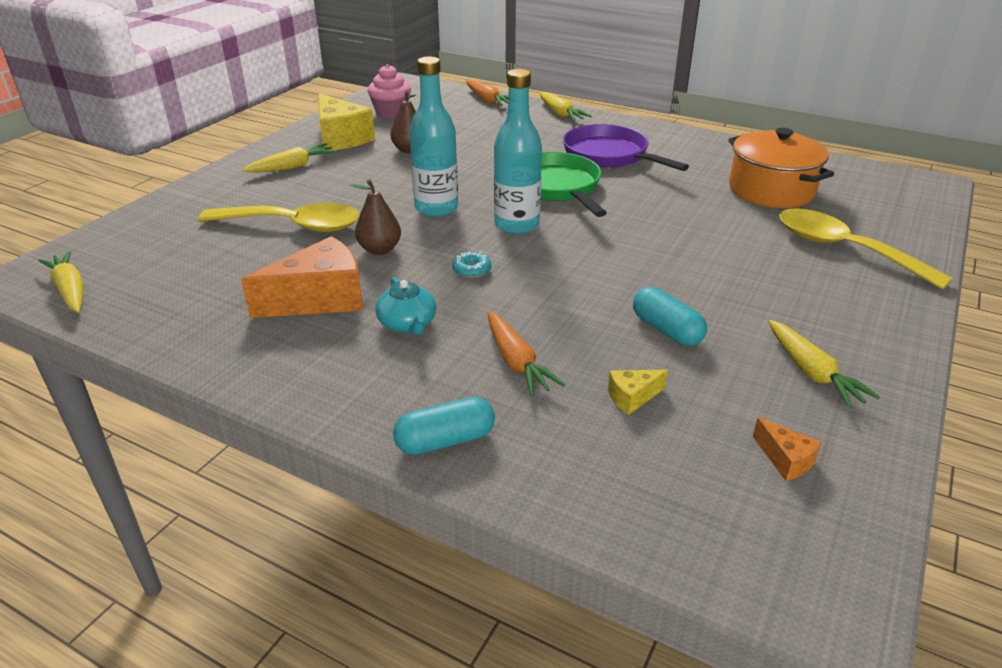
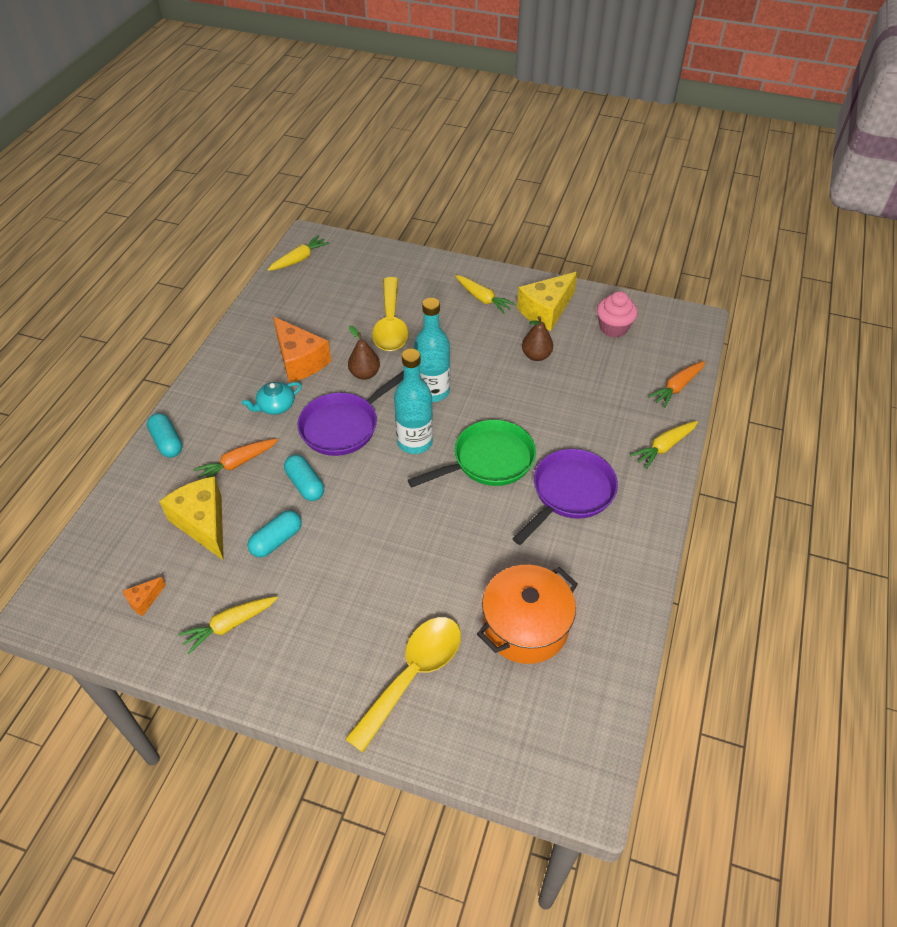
camera: 80 degrees right, 15 degrees up
(472, 270) = (343, 426): turquoise donut -> purple pan
(570, 304) = (305, 484): none -> turquoise capsule
(632, 397) = (203, 523): yellow cheese -> yellow cheese, size x2.19

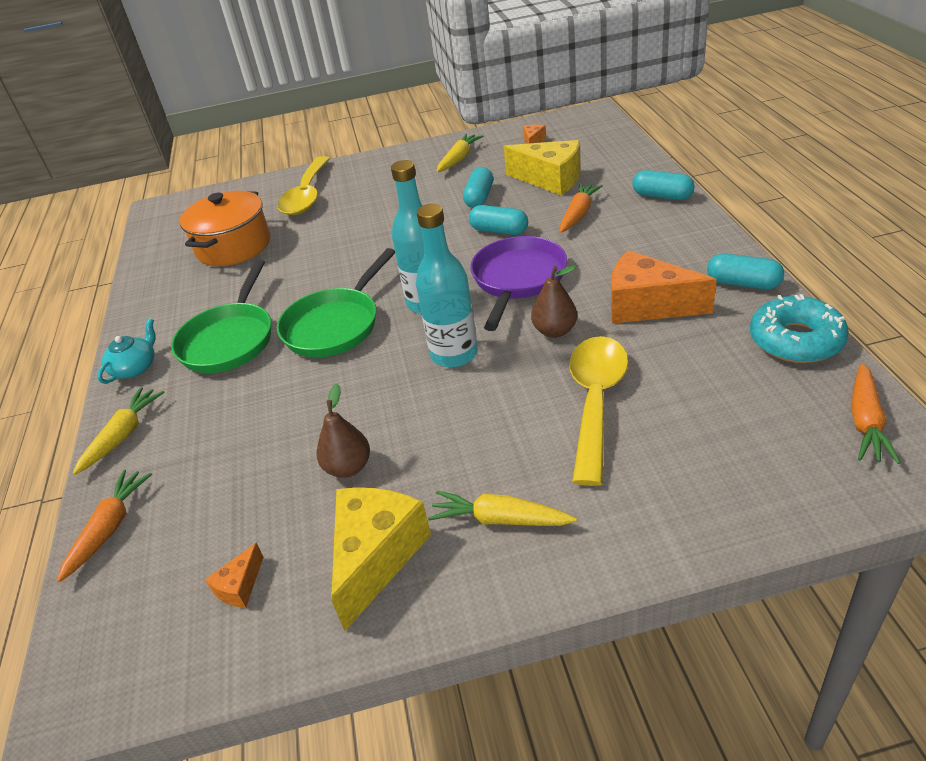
camera: 155 degrees right, 10 degrees down
(236, 344) = (743, 283): none -> turquoise capsule
(266, 302) = (795, 340): none -> turquoise donut
(275, 406) = (609, 260): turquoise teapot -> turquoise teapot (135, 368)
(299, 259) = (865, 422): yellow carrot -> orange carrot
(390, 324) = (596, 402): yellow spoon -> yellow spoon turned 45 degrees clockwise
(570, 493) = (229, 340): purple pan -> green pan
(613, 328) = (240, 586): pink cupcake -> orange cheese

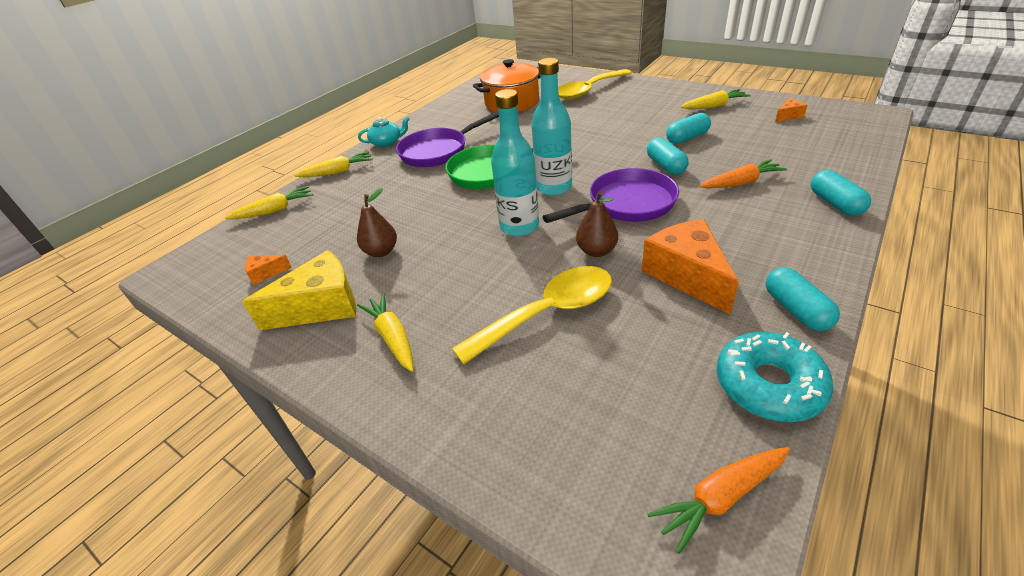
camera: 45 degrees right, 0 degrees up
(110, 528) = (275, 210): orange carrot -> yellow carrot
(229, 340) = (437, 151): green pan -> purple pan
(550, 179) = (759, 148): yellow cheese -> none

